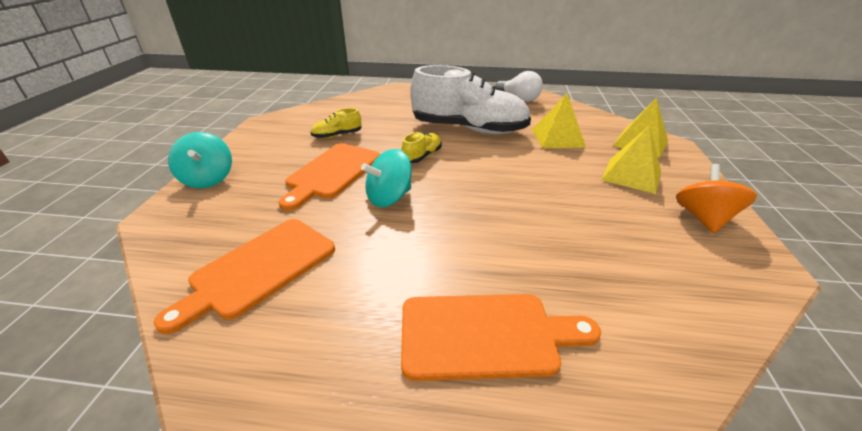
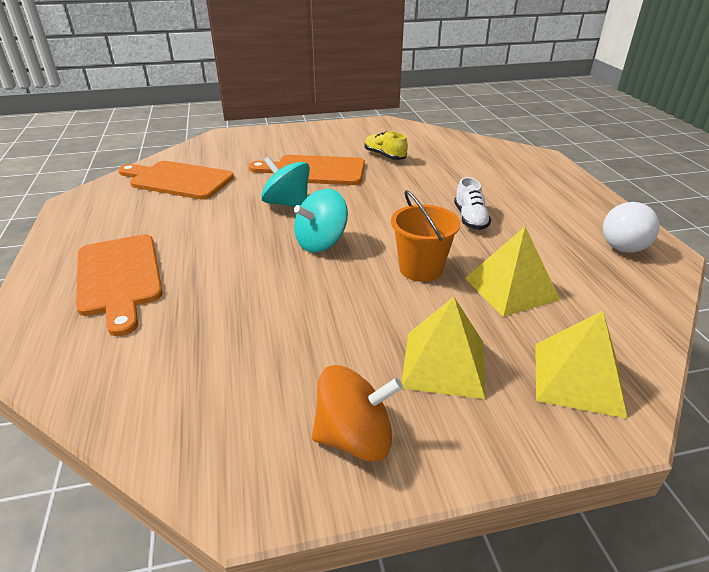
camera: 70 degrees right, 0 degrees up
(208, 179) = (276, 133): turquoise spinning top -> turquoise spinning top (321, 242)
(422, 156) = (376, 203): yellow shoe -> none
(469, 129) = (470, 219): white shoe -> white shoe, size x0.42
(527, 159) = (421, 269): none -> orange bucket

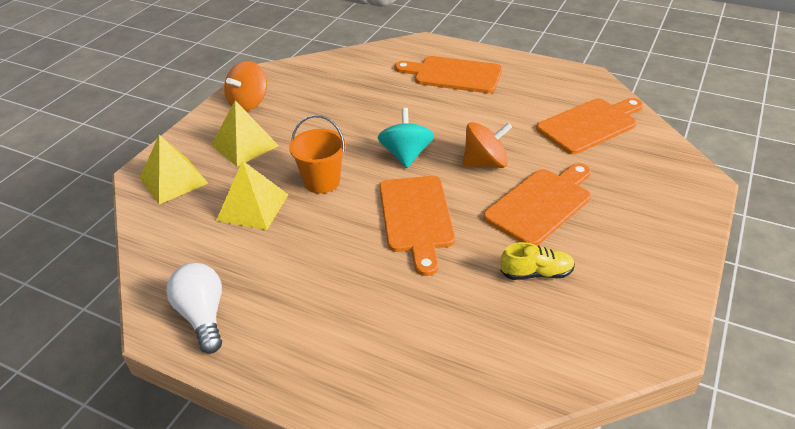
camera: 130 degrees right, 5 degrees up
(287, 203) = (485, 163): turquoise spinning top -> orange spinning top
(395, 206) = (416, 218): none -> orange cutting board
(470, 219) = (347, 248): white shoe -> none

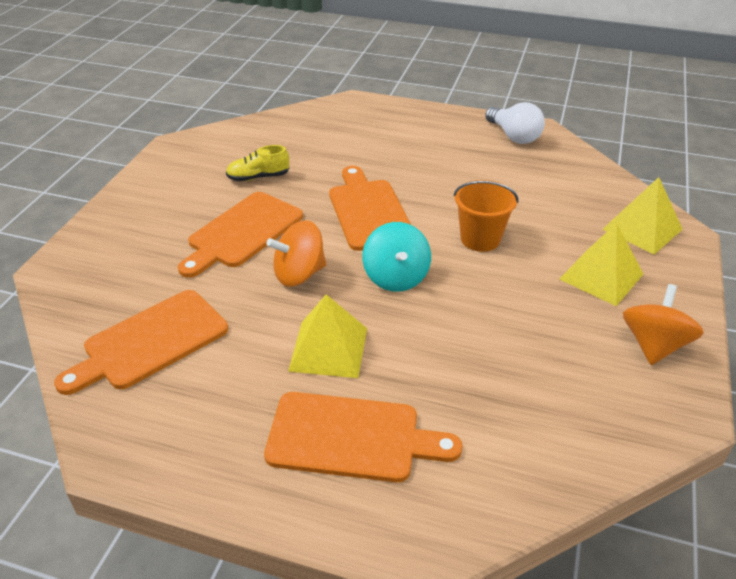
camera: 170 degrees right, 0 degrees up
(252, 207) = (535, 209): yellow pyramid -> yellow pyramid (329, 349)

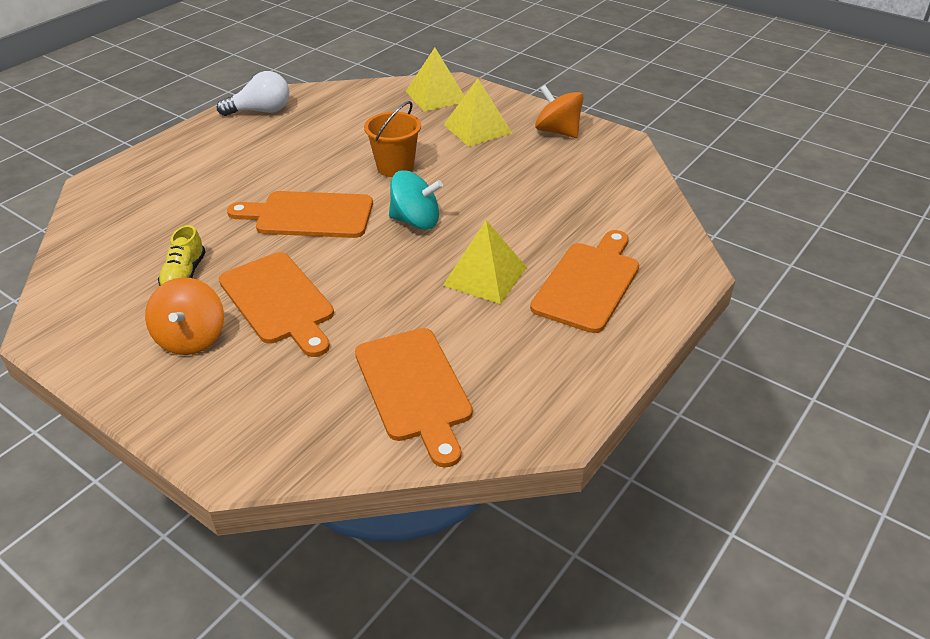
camera: 70 degrees left, 0 degrees up
(299, 274) = (374, 275): orange spinning top -> orange spinning top (191, 338)

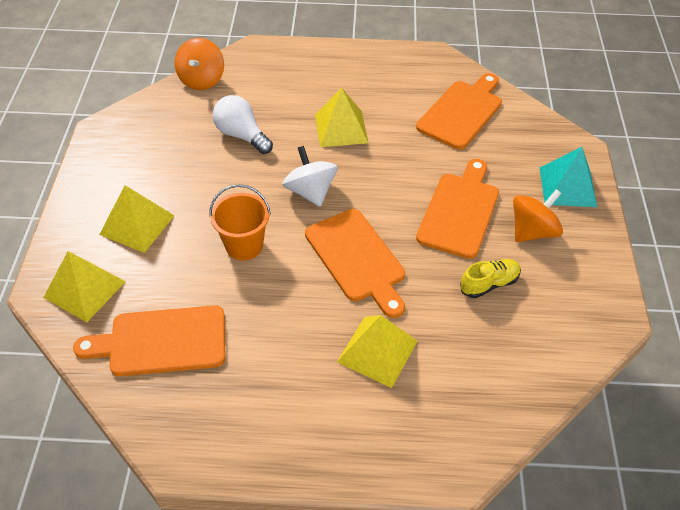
camera: 125 degrees left, 10 degrees up
(202, 408) = (567, 186): none -> turquoise pyramid
(217, 189) = (377, 351): none -> yellow pyramid
(261, 111) = (213, 429): white light bulb -> white light bulb (242, 135)
(416, 221) = (310, 191): turquoise spinning top -> white spinning top
(557, 131) = (109, 171): orange spinning top -> orange spinning top (202, 80)
(588, 283) = (307, 83): orange cutting board -> orange cutting board (161, 341)

